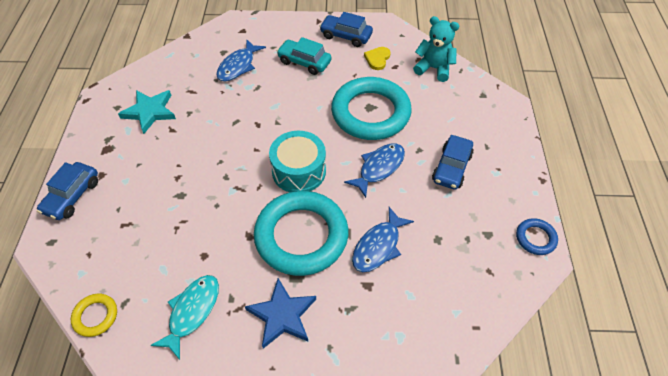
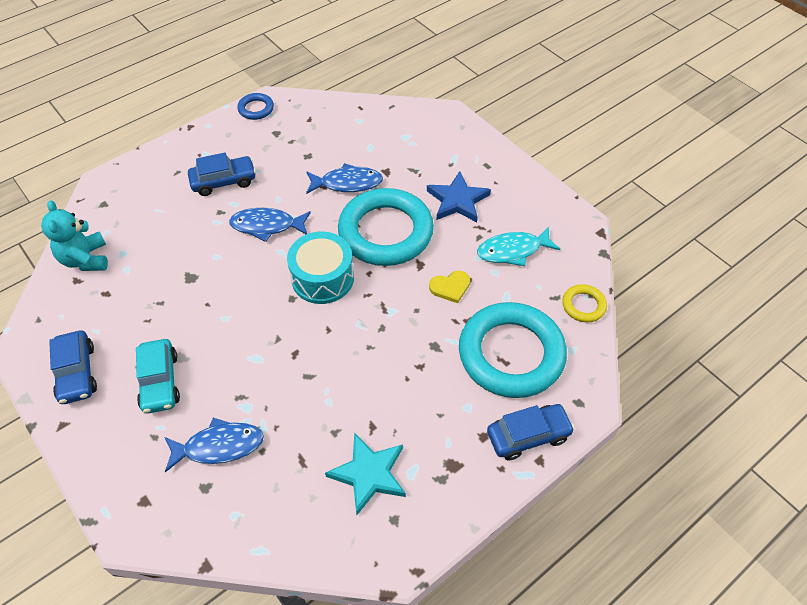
camera: 130 degrees left, 0 degrees up
(370, 113) = (199, 271): turquoise ring -> turquoise ring (511, 354)
(377, 59) = (103, 316): yellow heart -> yellow heart (450, 287)

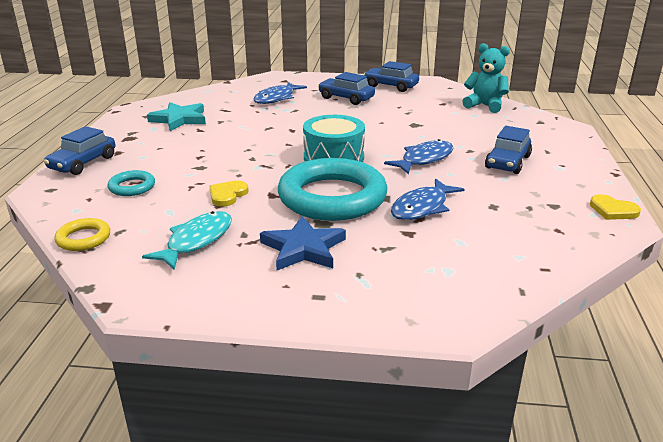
camera: 135 degrees right, 25 degrees down
(160, 382) = (346, 98): turquoise car -> blue car
(256, 109) = (613, 210): blue ring -> yellow heart
(511, 354) = (132, 187): turquoise ring -> turquoise ring, size x0.43

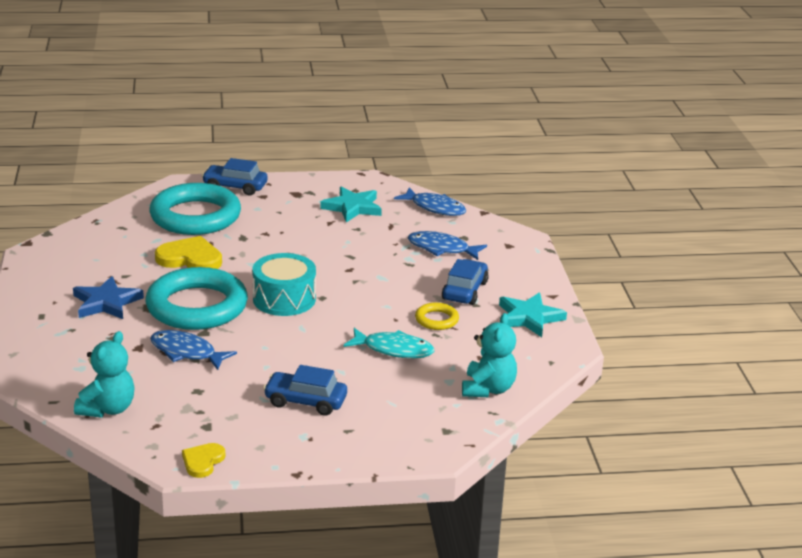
camera: 75 degrees right, 0 degrees up
(83, 238) = (109, 217): yellow ring -> yellow ring (436, 320)
(132, 187) = (195, 216): turquoise ring -> turquoise ring, size x2.31
(196, 241) = (112, 258): turquoise fish -> turquoise fish (394, 349)
(227, 195) = (190, 258): yellow heart -> yellow heart, size x1.69
(391, 86) = (529, 317): blue car -> turquoise star
(424, 159) = (297, 350): blue fish -> blue fish (435, 208)
(533, 255) = (108, 409): none -> turquoise teddy bear

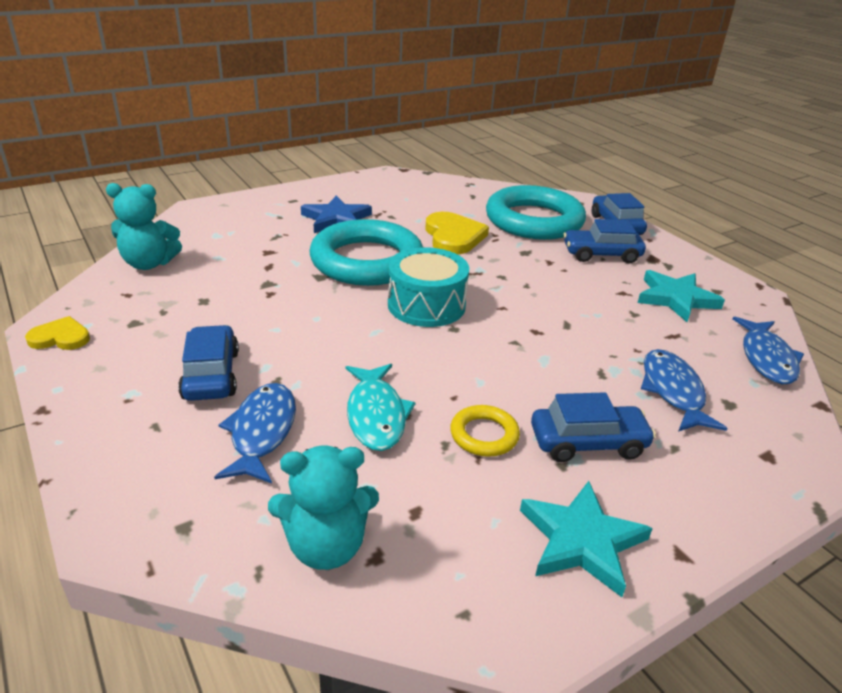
camera: 65 degrees right, 5 degrees up
(186, 352) = (274, 277): blue fish -> blue fish (262, 432)
(274, 210) = (601, 255): none -> blue car

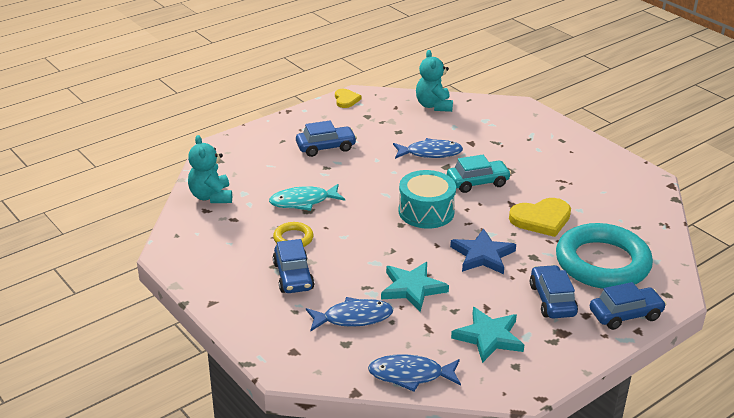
camera: 85 degrees right, 0 degrees up
(262, 432) = (283, 169): blue fish -> blue fish (430, 153)
(336, 219) = (539, 163): blue star -> blue star (482, 255)
(367, 261) = (477, 182): turquoise ring -> turquoise car
(582, 540) = (218, 269): turquoise star -> turquoise star (412, 288)

